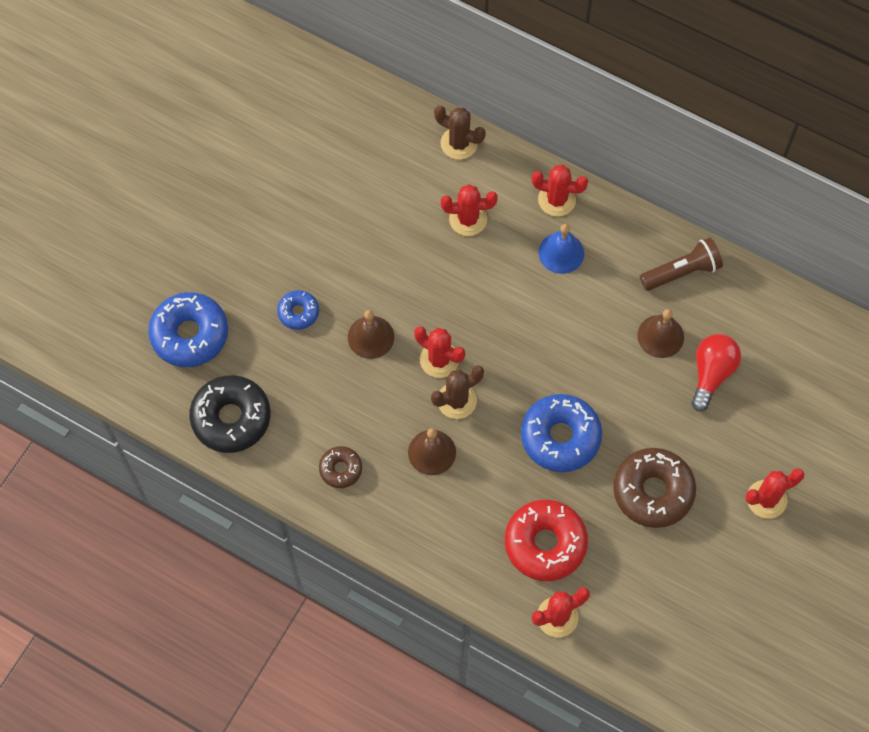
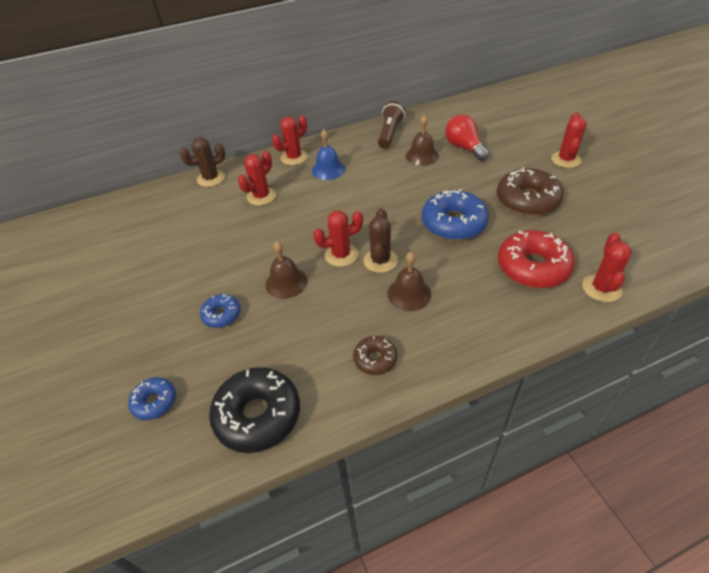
camera: 50 degrees left, 20 degrees down
(190, 334) = (154, 402): blue donut -> blue donut, size x0.53

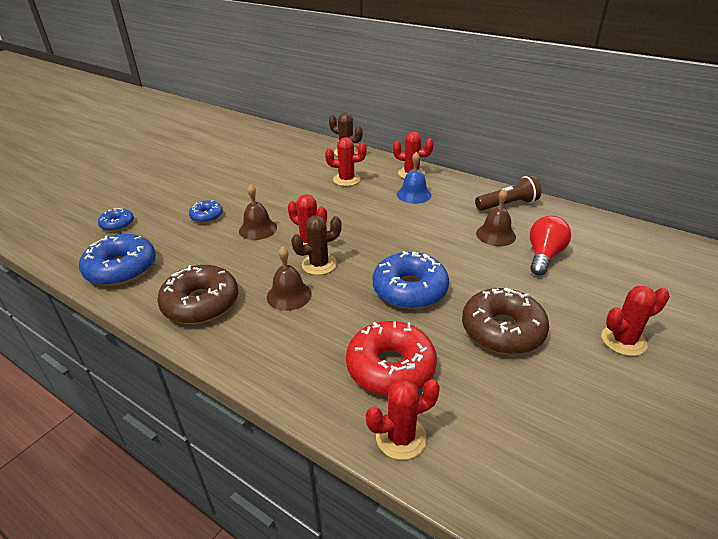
camera: 55 degrees right, 10 degrees down
(258, 415) = (121, 269): black donut -> blue donut
(375, 359) = (201, 303): brown donut -> brown donut, size x1.88

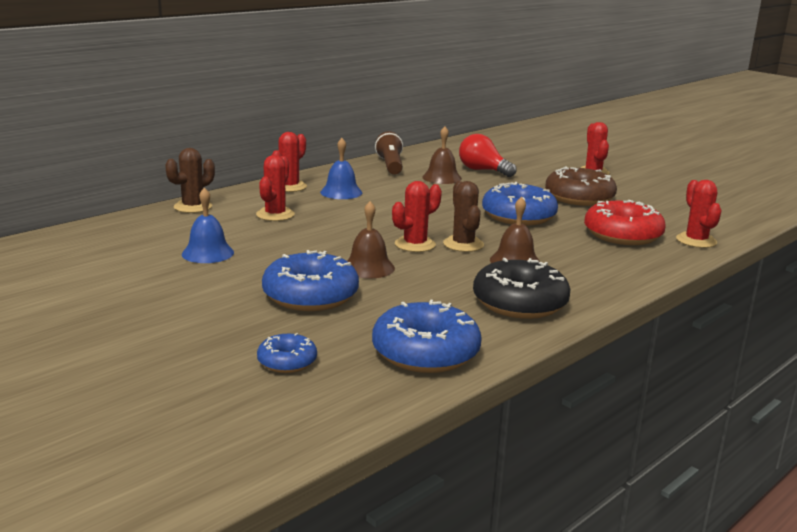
camera: 80 degrees left, 15 degrees down
(201, 303) = (520, 303): brown donut -> black donut
(207, 216) = (310, 296): blue donut -> blue donut, size x1.88
(268, 173) = (208, 253): none -> blue bell

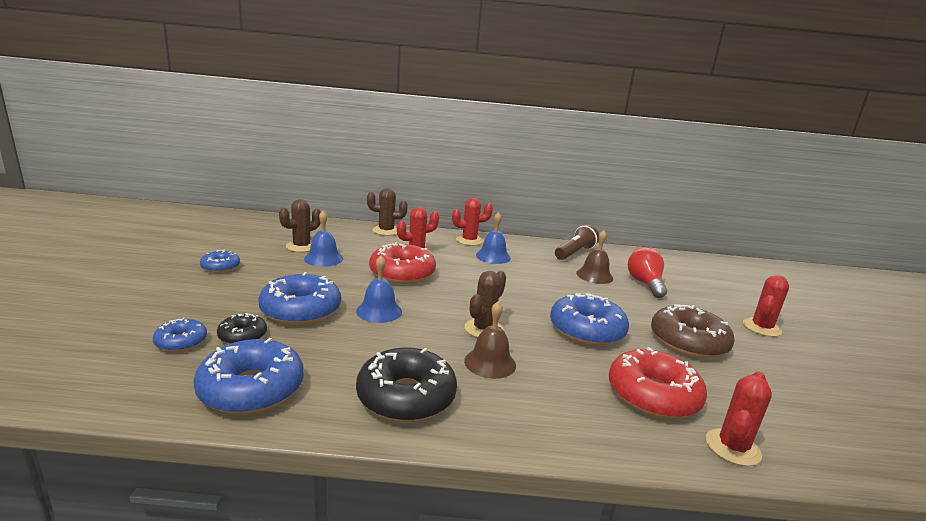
camera: 45 degrees right, 0 degrees up
(130, 303) = (220, 267): none -> blue donut
(154, 253) = (301, 246): none -> brown cactus
(309, 235) = (402, 273): none -> red donut
(321, 333) = (242, 336): none -> black donut
(368, 267) = (379, 311): brown bell -> blue bell
(415, 245) = (449, 312): red cactus -> none

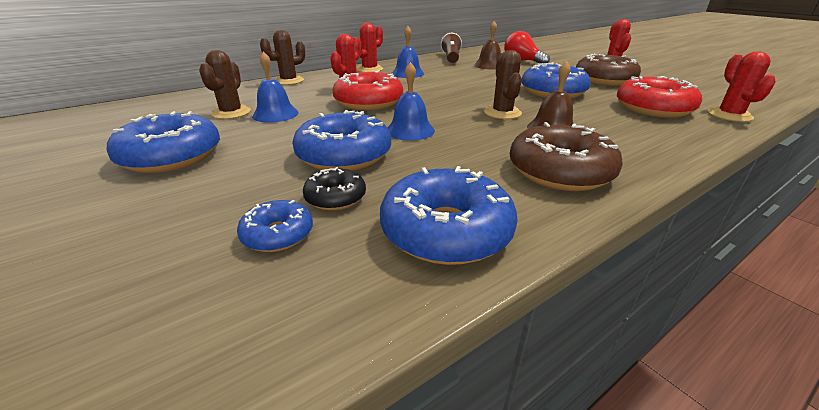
camera: 35 degrees left, 10 degrees up
(220, 267) = (171, 156): blue donut -> blue donut, size x1.88
(406, 397) = (559, 171): black donut -> brown donut

